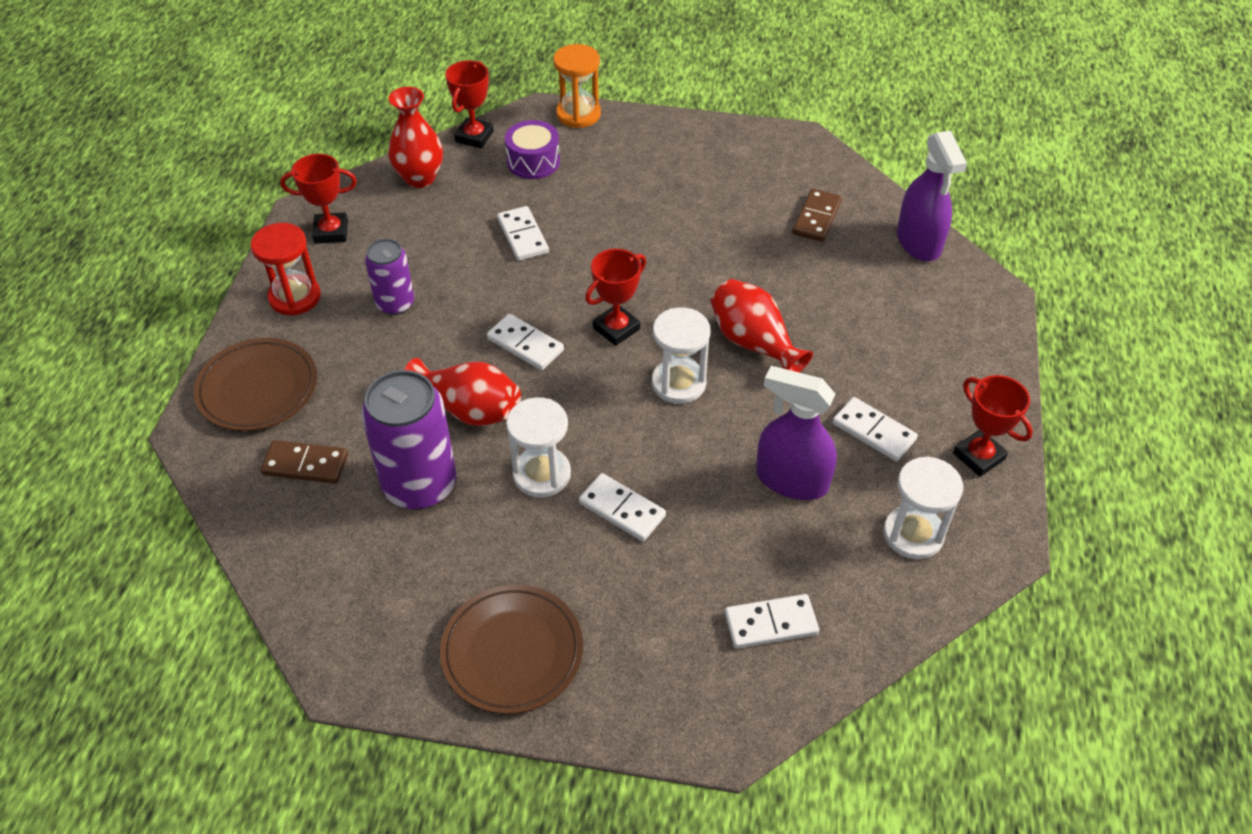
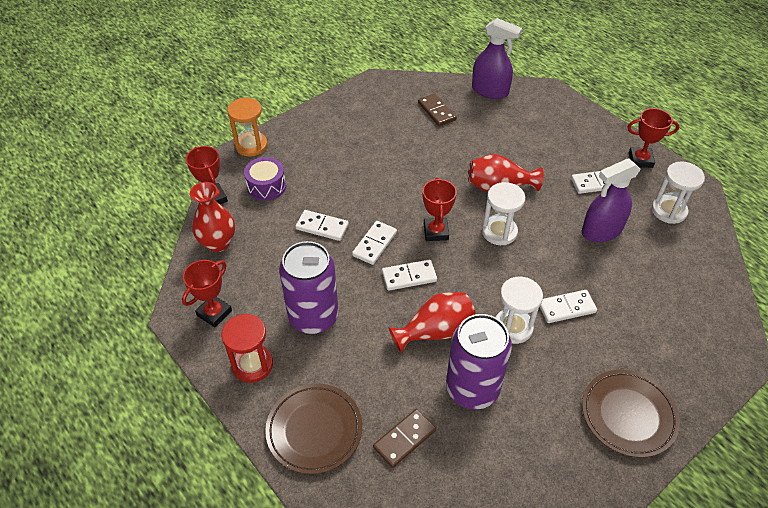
camera: 50 degrees left, 0 degrees up
(395, 303) = (313, 317): purple can -> purple can, size x1.69
(771, 624) = (685, 295): white domino -> white domino (374, 244)

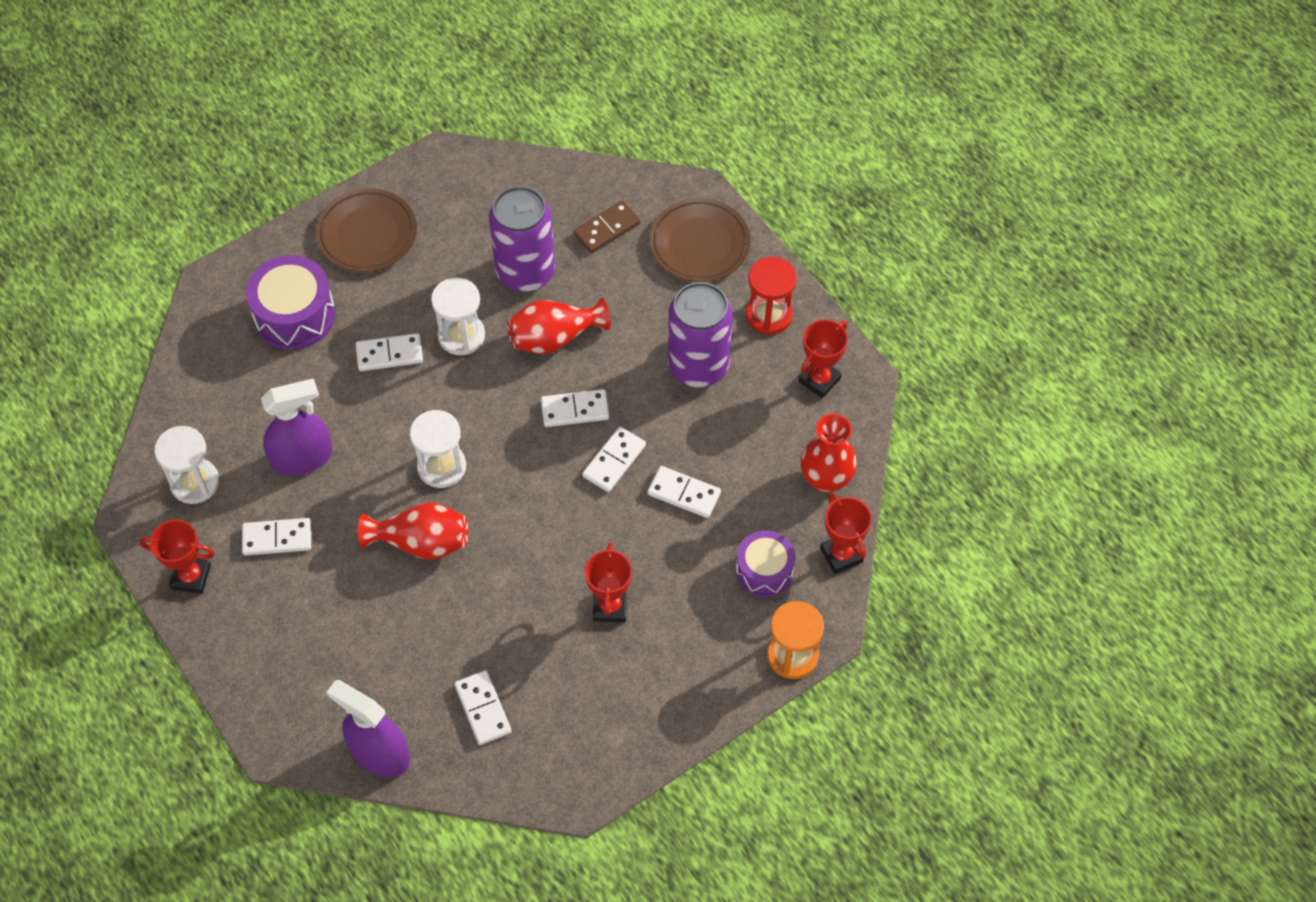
camera: 175 degrees left, 10 degrees up
(435, 232) = (528, 473): red trophy -> red trophy (610, 607)
(436, 111) = (483, 709): brown domino -> white domino
(657, 334) = (294, 315): none -> purple drum

